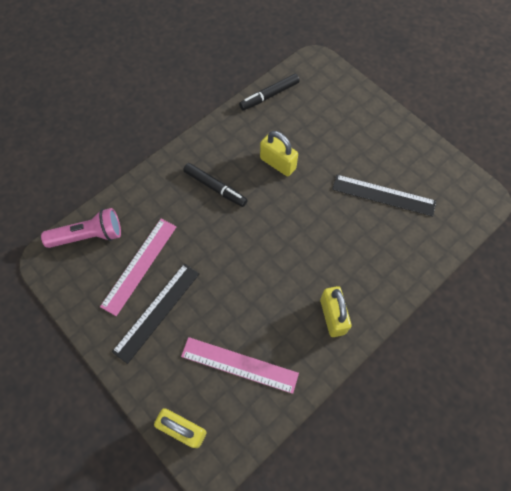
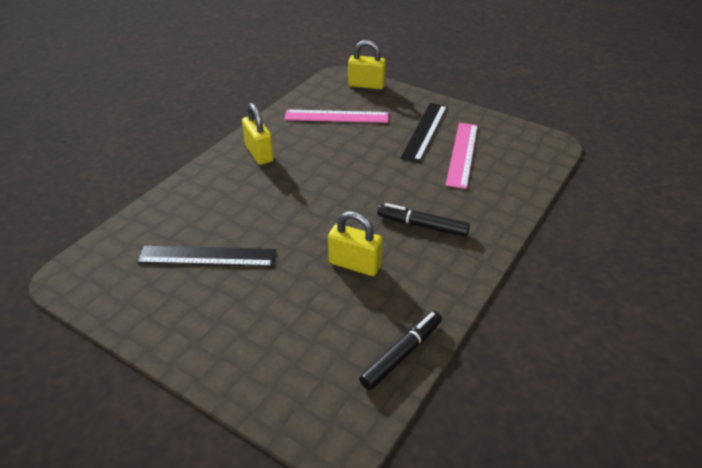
camera: 165 degrees right, 25 degrees down
(89, 236) = (529, 164): pink flashlight -> none

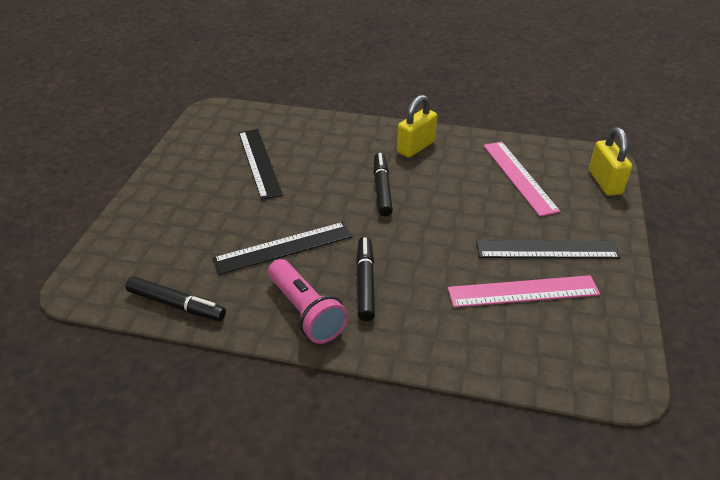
camera: 70 degrees right, 0 degrees up
(306, 187) = (382, 189): none -> black marker
(355, 264) = (283, 248): yellow padlock -> black ruler
(443, 267) = (306, 312): none -> pink flashlight

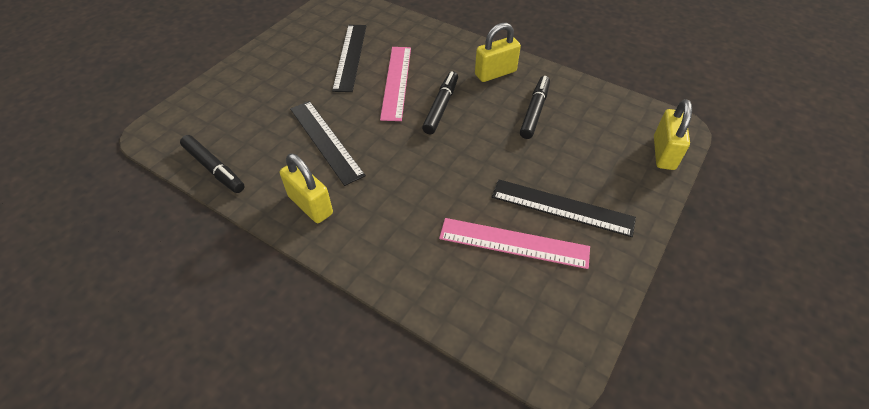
camera: 20 degrees right, 10 degrees up
(283, 248) = (325, 141): black ruler -> black ruler turned 60 degrees clockwise
(306, 312) = (310, 205): pink flashlight -> yellow padlock
(365, 282) = (375, 192): black marker -> black marker (534, 111)
(519, 177) = (578, 126): pink ruler -> pink ruler (396, 82)

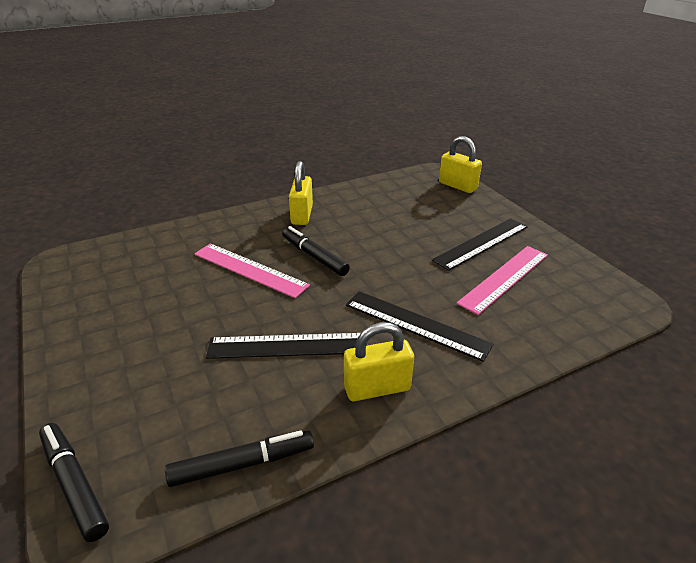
camera: 60 degrees left, 15 degrees down
(350, 56) = (171, 285): black ruler -> black ruler (416, 324)
(534, 111) = (368, 215): black marker -> black marker (75, 484)

